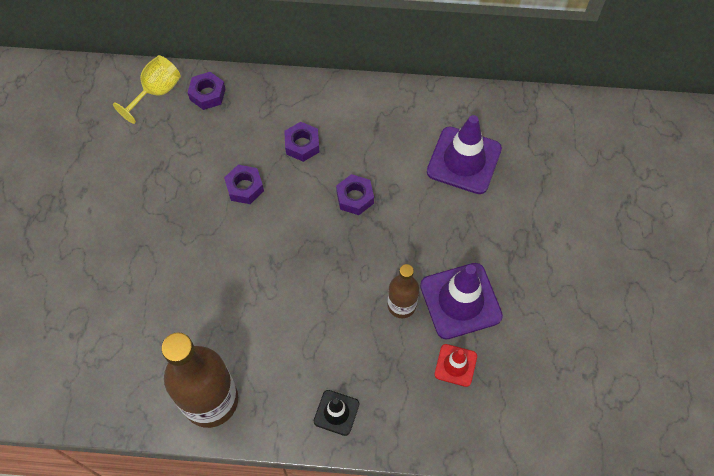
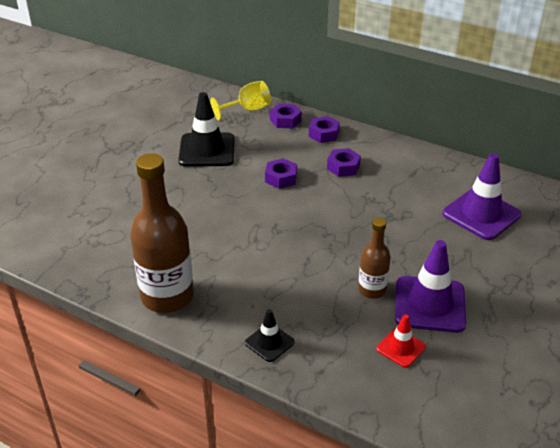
camera: 25 degrees right, 25 degrees down
(143, 176) = (207, 150): none -> black traffic cone
(355, 198) = (369, 210): purple nut -> purple nut (323, 134)

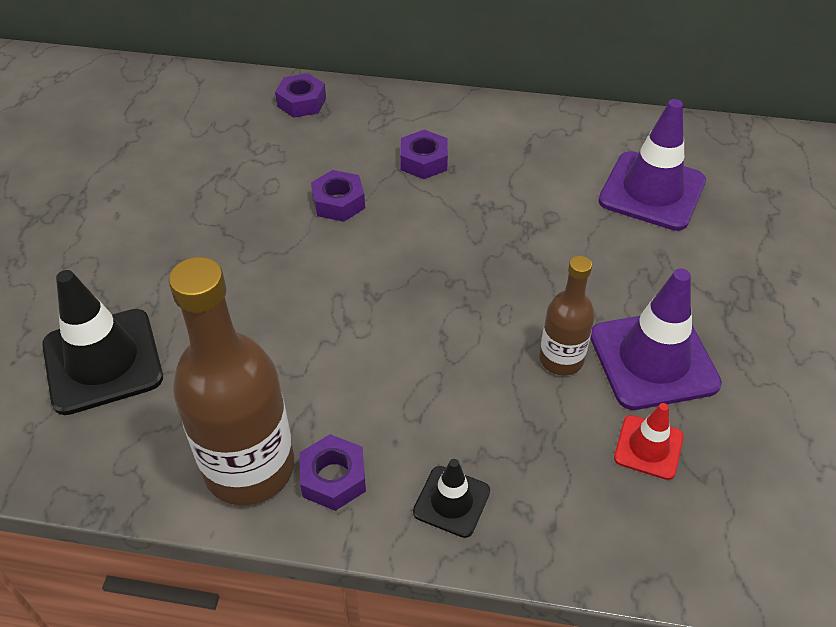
camera: 20 degrees left, 10 degrees up
(207, 150) = (200, 182): black traffic cone -> black traffic cone (103, 361)
(247, 110) = (234, 97): yellow goblet -> none
(323, 134) = (369, 112): purple nut -> purple nut (333, 478)

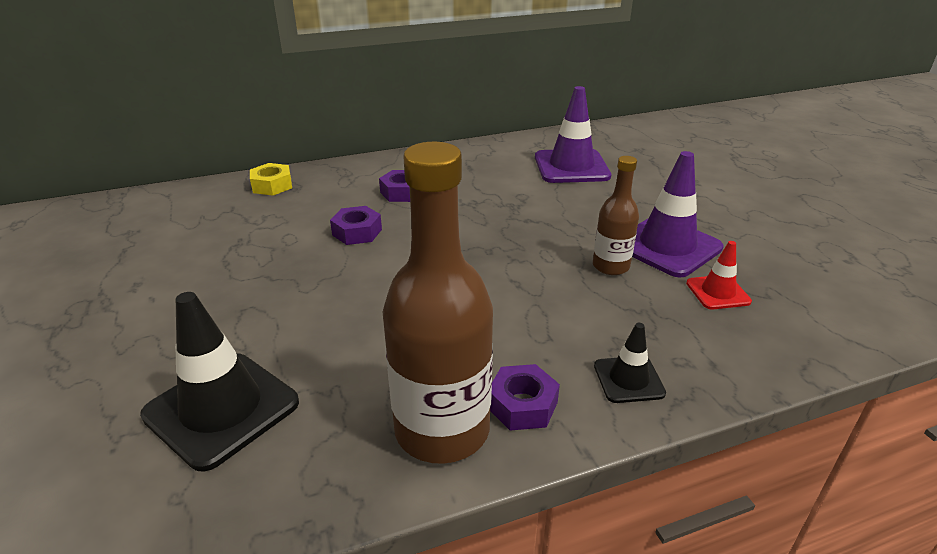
camera: 30 degrees left, 15 degrees down
(301, 102) = (272, 185): purple nut -> yellow nut

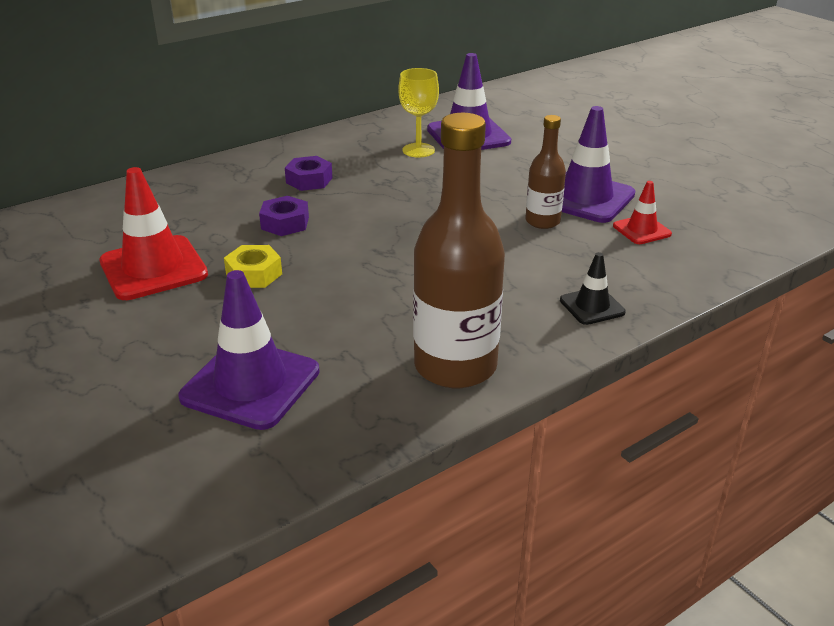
camera: 15 degrees left, 0 degrees up
(215, 261) = (153, 268): none -> red traffic cone
(221, 409) = (250, 384): black traffic cone -> purple traffic cone
(272, 185) = (163, 190): yellow nut -> yellow nut (254, 274)
(517, 175) = (418, 150): none -> yellow goblet
(522, 405) = (513, 338): purple nut -> none

